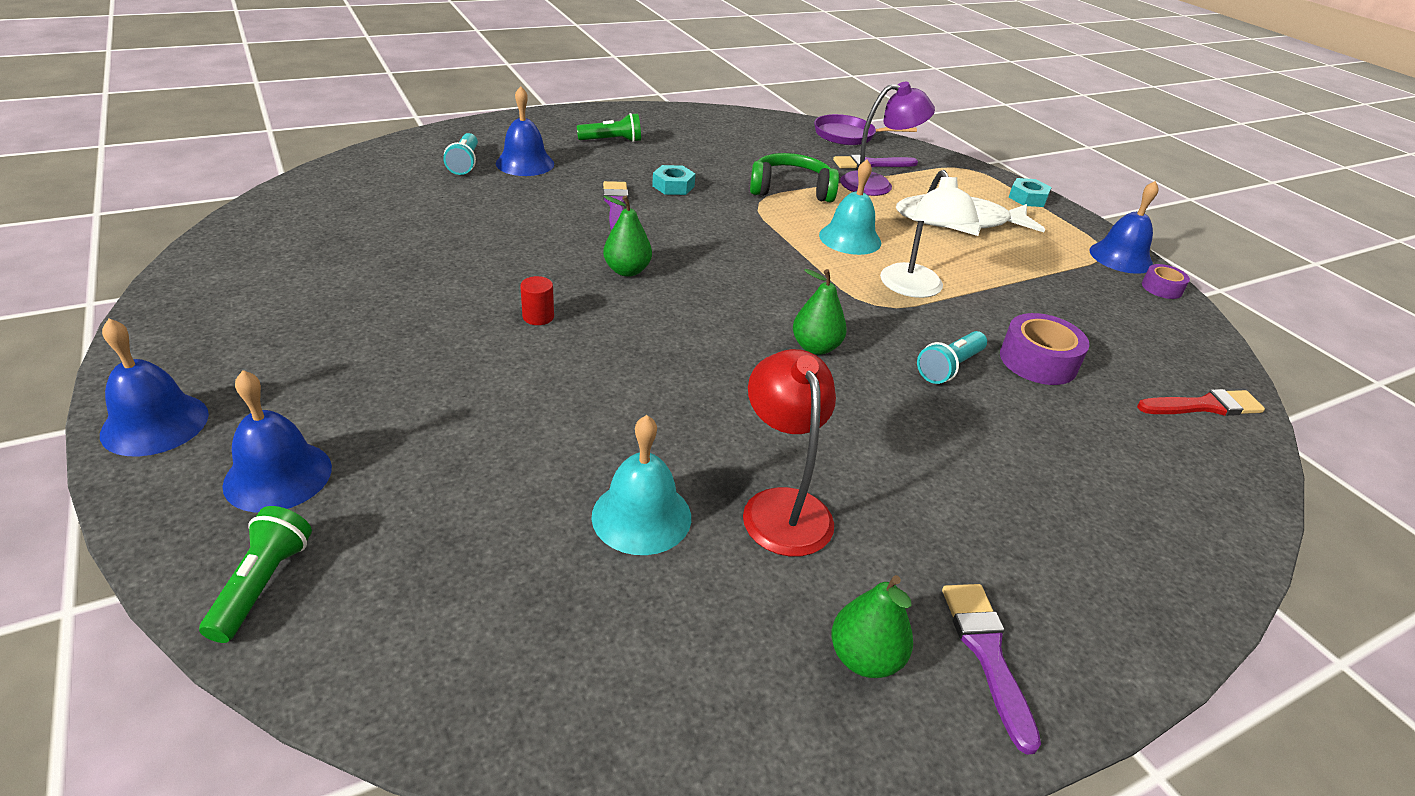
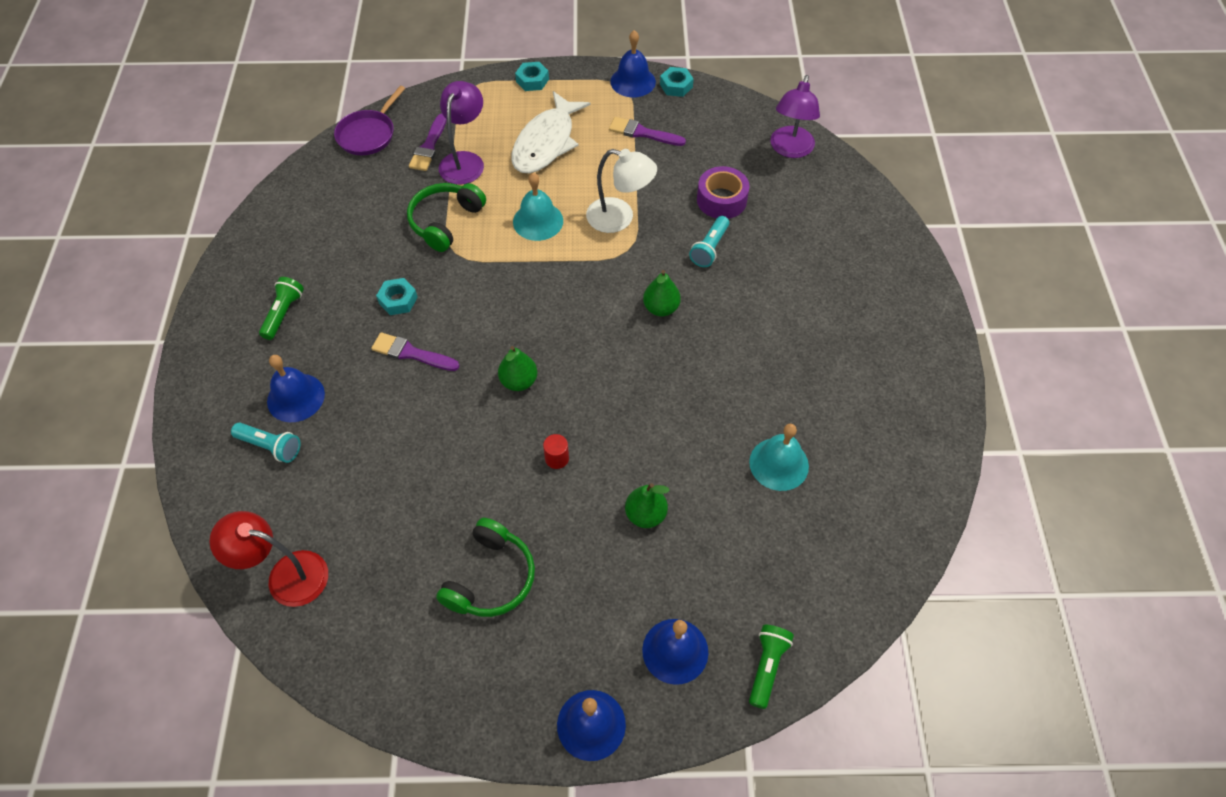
camera: 60 degrees left, 20 degrees up
(262, 584) = (767, 667): green flashlight -> green flashlight turned 75 degrees clockwise
(355, 307) = (491, 578): none -> green headphones
(782, 506) = (795, 393): red lamp -> red lamp (286, 575)
(865, 658) = (902, 404): green pear -> green pear (645, 515)
(949, 367) = (709, 248): turquoise flashlight -> turquoise flashlight turned 45 degrees clockwise
(987, 654) = (915, 354): purple brush -> purple brush (643, 133)
(1161, 288) = (676, 86): purple tape -> turquoise nut
(1204, 406) = (790, 149): red brush -> purple lamp

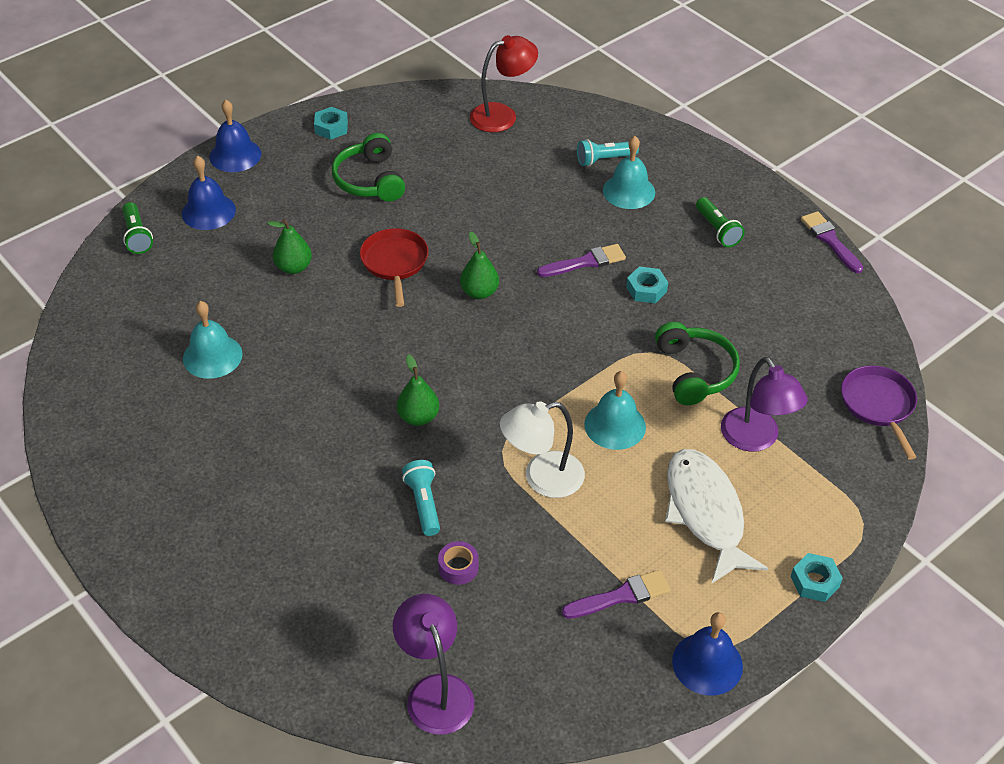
camera: 140 degrees right, 10 degrees down
(295, 397) = (629, 191): blue bell -> turquoise bell
(429, 146) = (808, 431): purple brush -> purple brush (830, 240)
(557, 458) = (395, 263): red cylinder -> red pan
(676, 86) = (652, 694): turquoise nut -> turquoise nut (331, 128)
(721, 200) = (458, 567): purple tape -> purple tape, size x0.59

